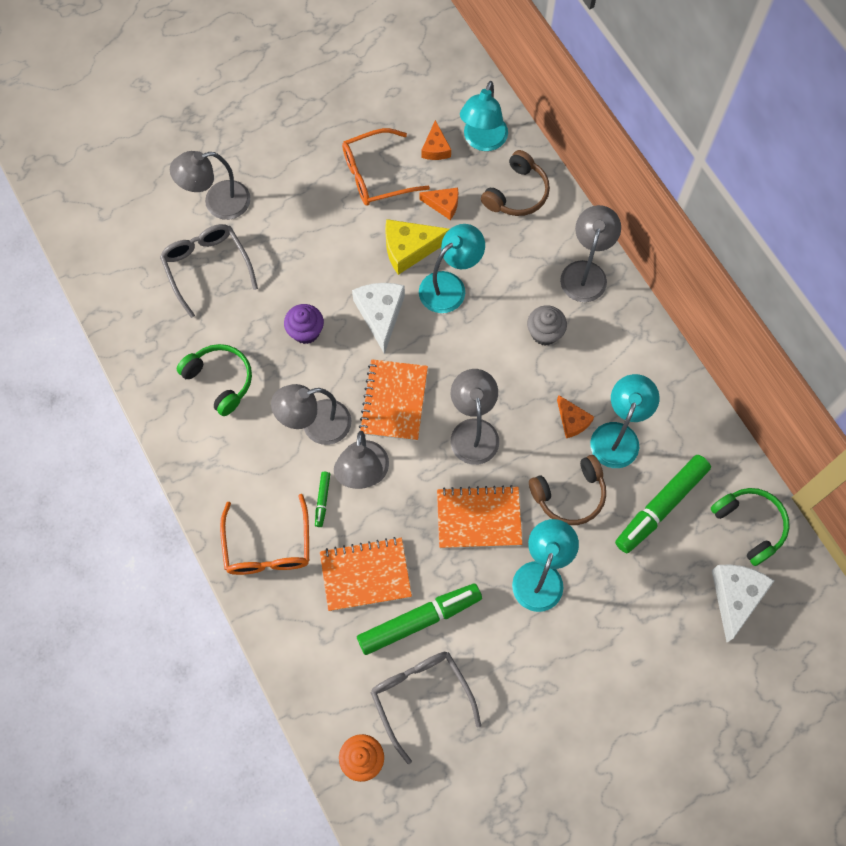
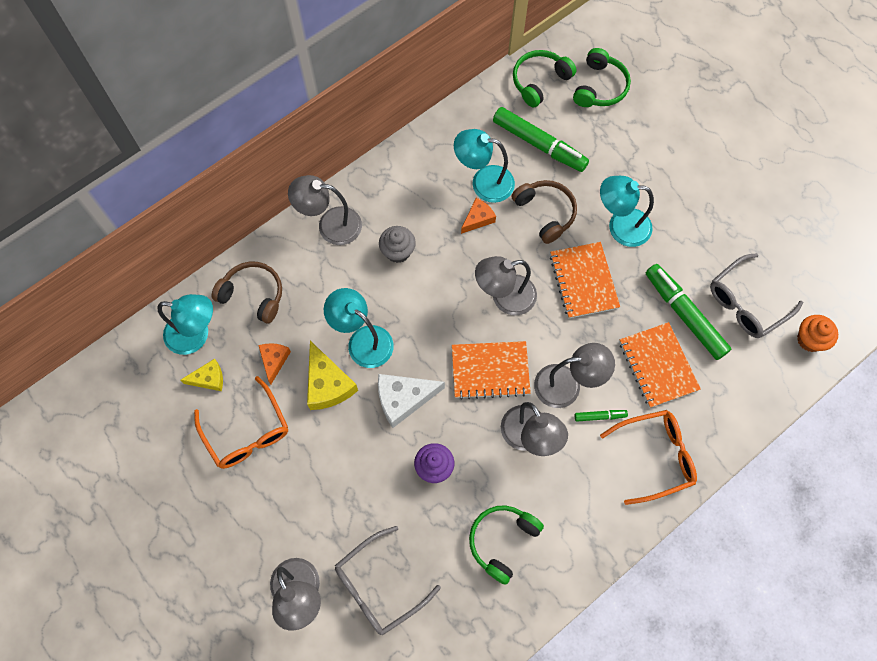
camera: 100 degrees left, 0 degrees up
(435, 148) = (209, 379): orange cheese -> yellow cheese
(735, 597) = (600, 87): white cheese -> green headphones

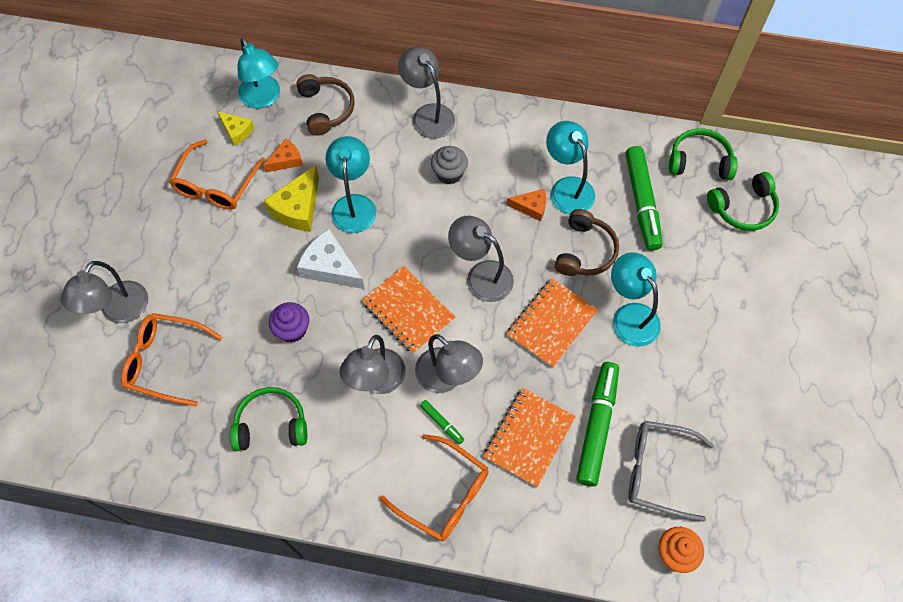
camera: 50 degrees right, 5 degrees down
(379, 586) = (166, 361): grey glasses -> orange glasses

